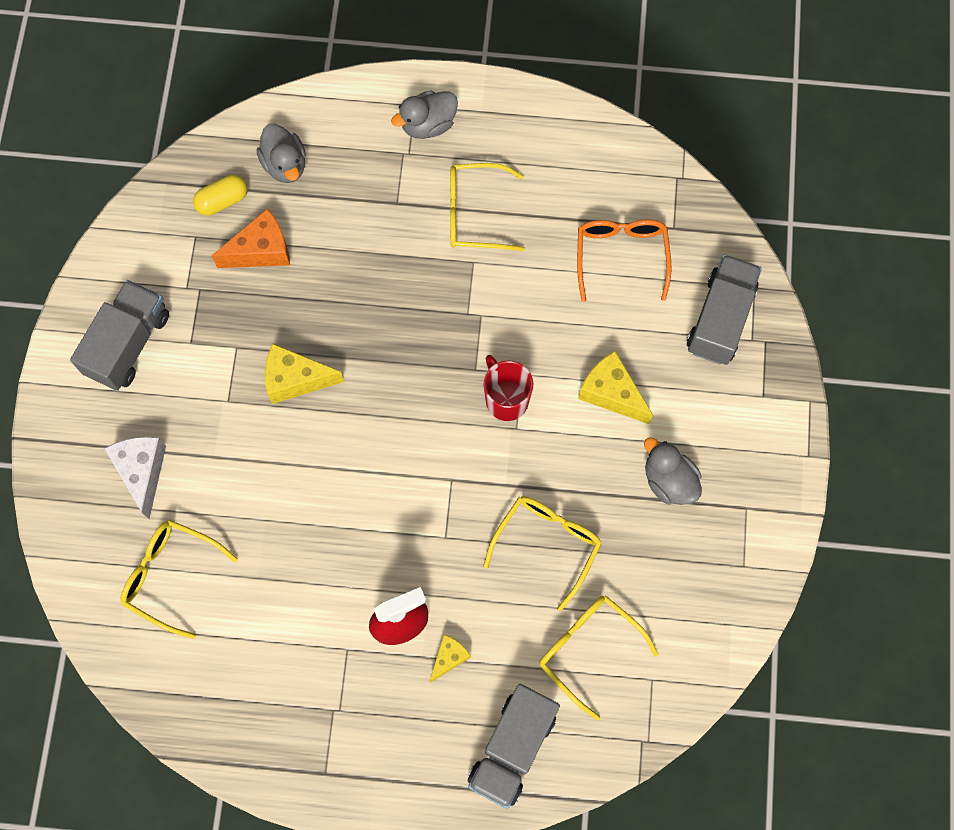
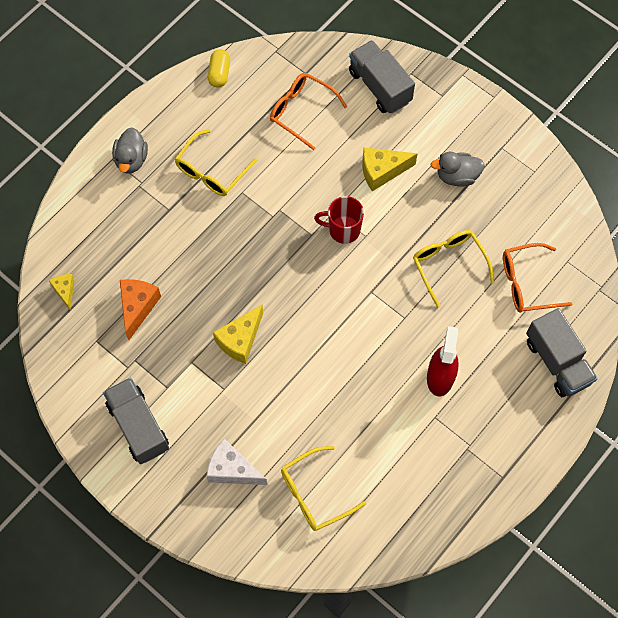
camera: 55 degrees left, 5 degrees down
(222, 201) = (85, 309): yellow capsule -> yellow capsule (219, 73)
(285, 164) = (90, 257): grey duck -> none
(449, 658) = (480, 362): yellow cheese -> yellow cheese (65, 291)
(588, 649) = (526, 283): yellow glasses -> orange glasses

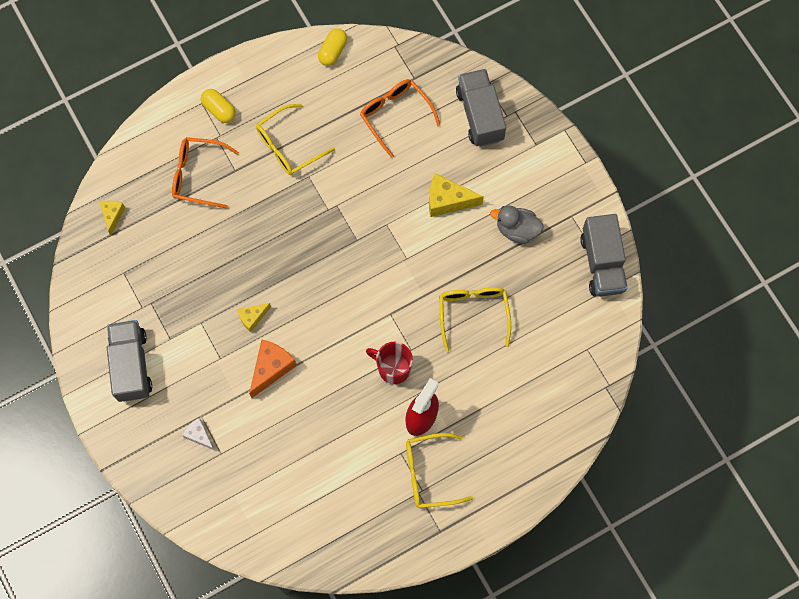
camera: 20 degrees right, 5 degrees up
(131, 160) = (219, 110): grey duck -> yellow capsule
(138, 307) = (172, 254): orange cheese -> orange cheese (271, 368)
(232, 470) = (199, 435): white cheese -> white cheese, size x0.60
(240, 340) = (252, 318): yellow cheese -> yellow cheese, size x0.60
(314, 494) = (263, 484): yellow glasses -> yellow glasses (429, 473)
(343, 230) = (388, 245): red mug -> red mug (393, 368)
(526, 283) = (539, 357): orange glasses -> orange glasses (197, 175)
(557, 361) = (536, 442): grey truck -> grey truck (602, 263)

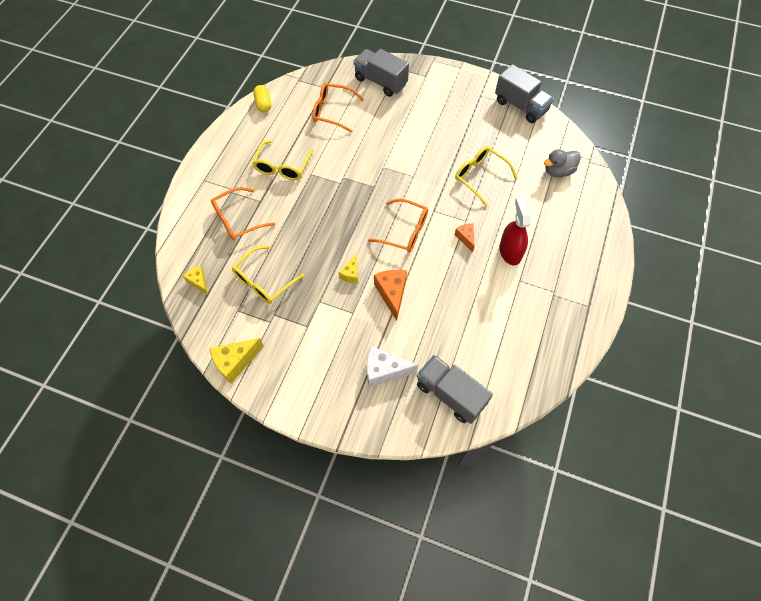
camera: 40 degrees left, 10 degrees down
(131, 365) = (295, 363): grey truck -> grey truck (450, 394)
(199, 435) = (384, 371): white cheese -> white cheese, size x1.66
(219, 110) = (218, 176): yellow capsule -> none
(342, 314) = (405, 231): none -> orange glasses
(393, 368) = (465, 238): red mug -> orange cheese
(429, 473) = (547, 279): yellow glasses -> yellow glasses (264, 281)
(447, 201) = (406, 132): yellow cheese -> yellow cheese (235, 362)
(517, 229) = (459, 120): grey duck -> grey duck (558, 171)

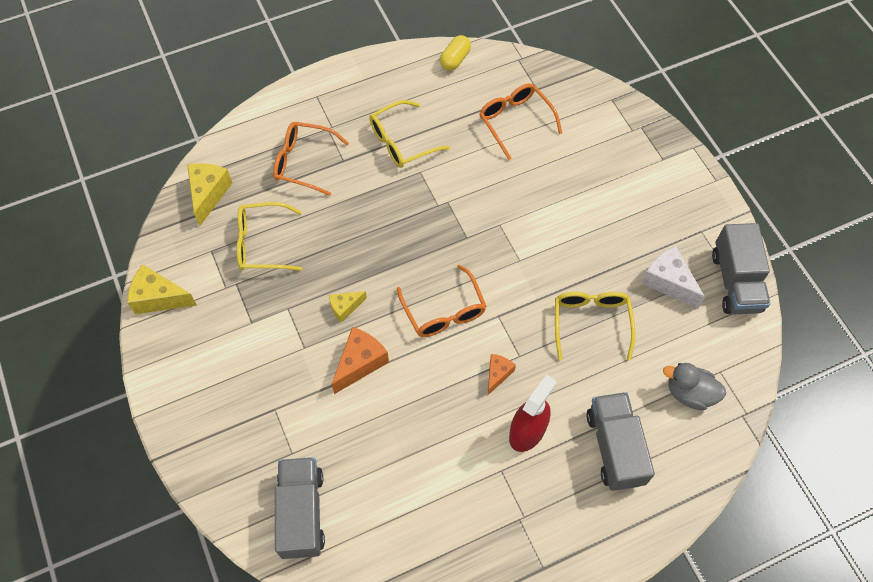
camera: 45 degrees right, 0 degrees up
(198, 282) = (208, 194): yellow cheese -> yellow cheese, size x1.66
(380, 82) = (603, 127): grey truck -> grey truck (614, 448)
(384, 371) = (269, 430): white cheese -> white cheese (668, 282)

